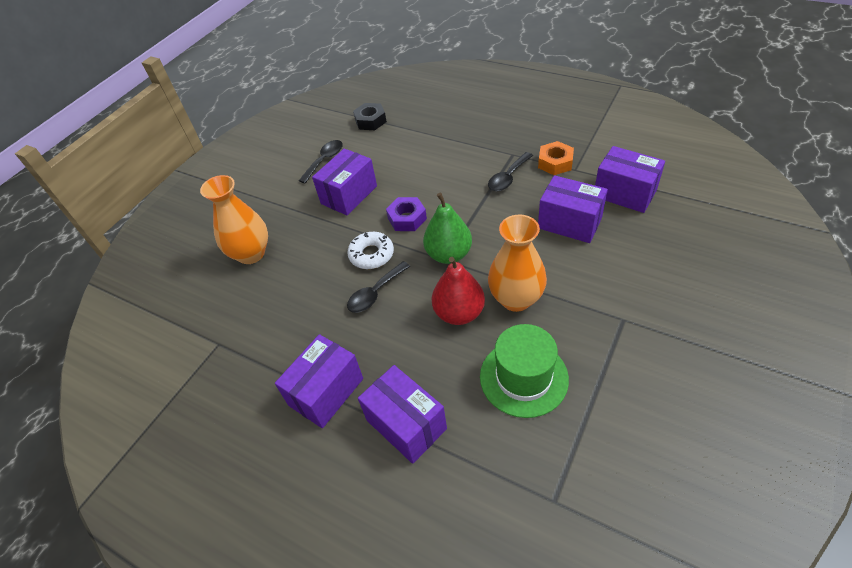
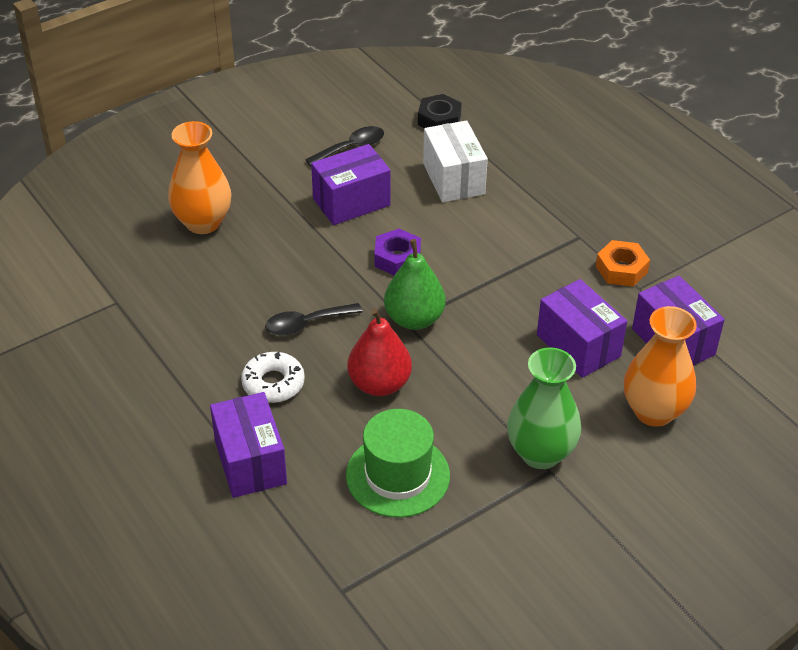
camera: 20 degrees right, 5 degrees down
(326, 392) = (193, 397): purple box -> none
(371, 255) = (330, 281): white donut -> white donut (273, 383)
(406, 152) = (453, 179): none -> white box
(508, 177) = (550, 262): black spoon -> none
(516, 299) = (451, 398): orange vase -> orange vase (654, 411)
(607, 309) = (540, 453): none -> green vase

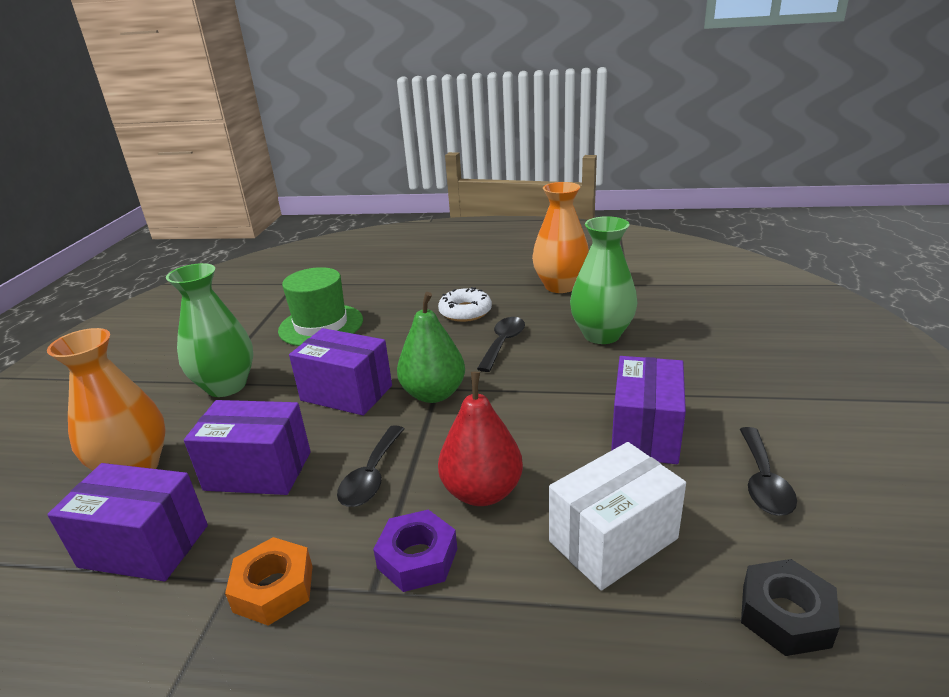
camera: 135 degrees right, 15 degrees down
(203, 222) = (695, 340): orange vase -> orange vase (560, 286)
(238, 274) = (601, 335): none -> green vase
(250, 462) = (417, 286): purple box -> purple box (346, 393)
(379, 384) = (398, 349): red pear -> red pear (482, 492)
(397, 258) = (520, 421): purple nut -> purple nut (417, 558)
(453, 179) = (613, 540): white box -> white box turned 60 degrees counterclockwise
(519, 291) = (371, 476): none -> black spoon

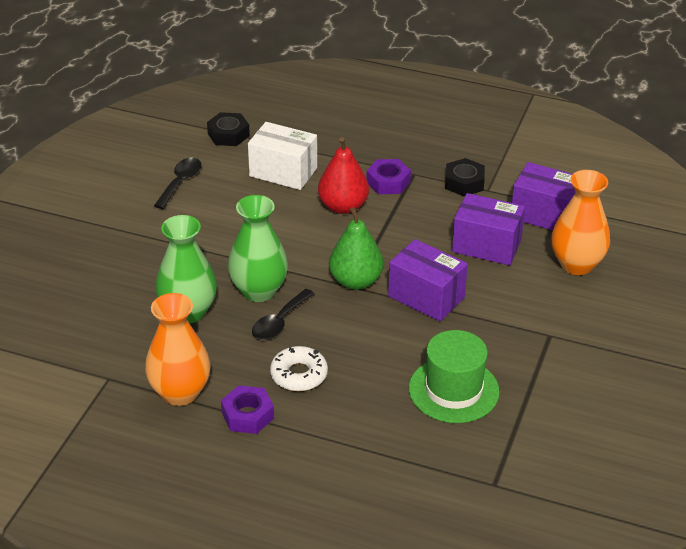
camera: 170 degrees left, 10 degrees up
(226, 386) = (532, 327): green vase -> green vase (259, 291)
(274, 588) = (464, 183): orange nut -> black nut
(371, 476) = (410, 228): black spoon -> none
(496, 284) = (247, 415): none -> purple nut
(613, 540) = (283, 172): white box -> white box turned 45 degrees clockwise
(645, 433) = (222, 221): purple box -> none

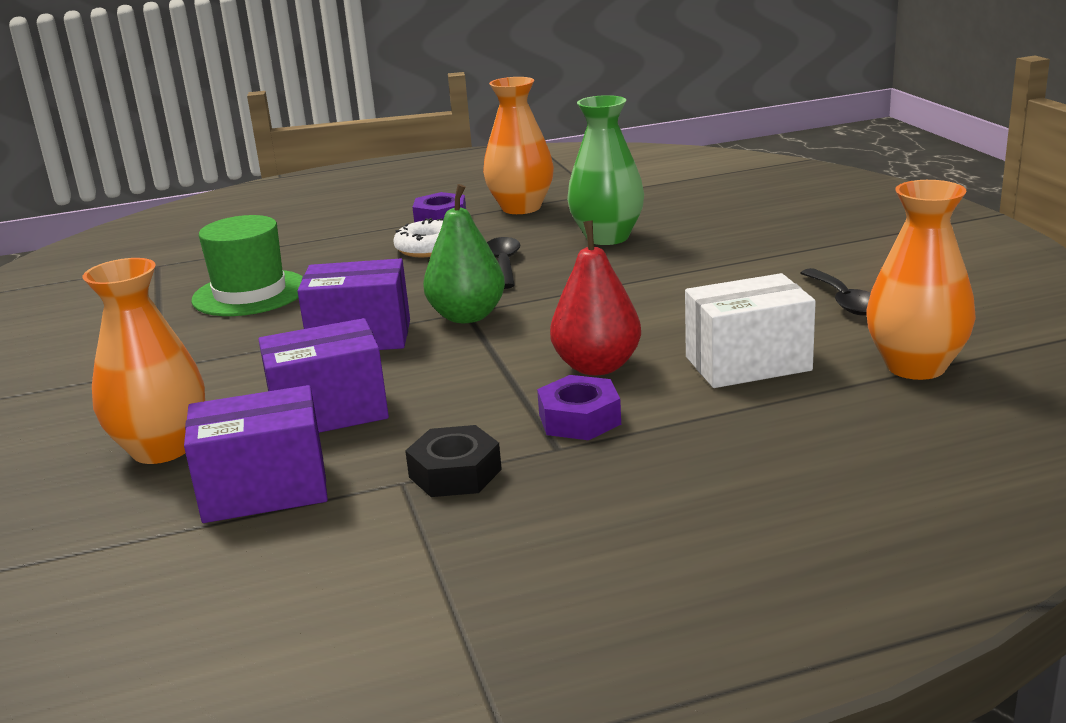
camera: 145 degrees right, 15 degrees down
(228, 135) = (915, 366): black nut -> orange vase
(259, 291) = (564, 271): green vase -> none

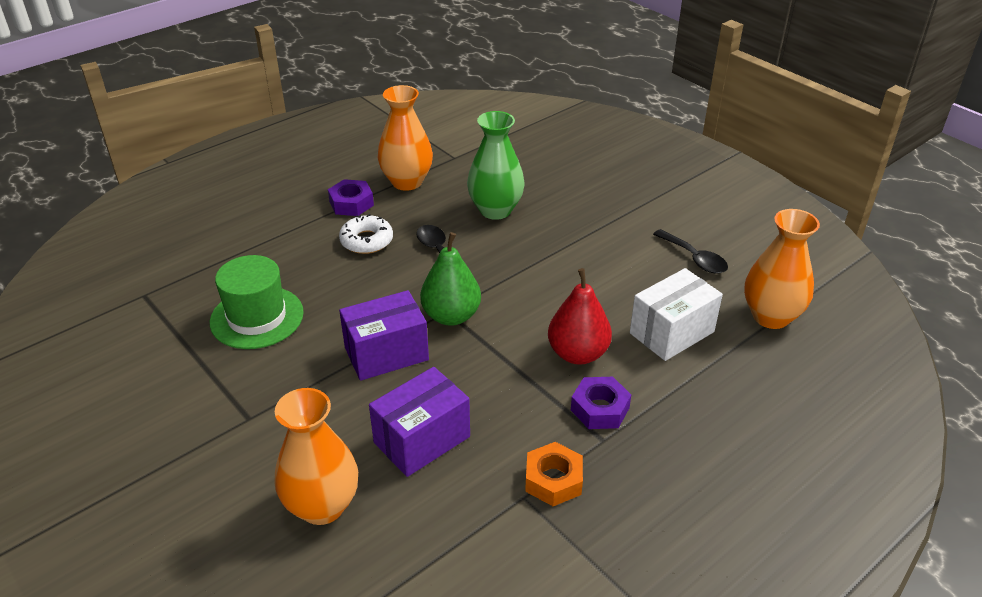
camera: 25 degrees left, 15 degrees up
(265, 490) = (433, 529): purple box -> none
(455, 473) = (553, 480): black nut -> orange nut

